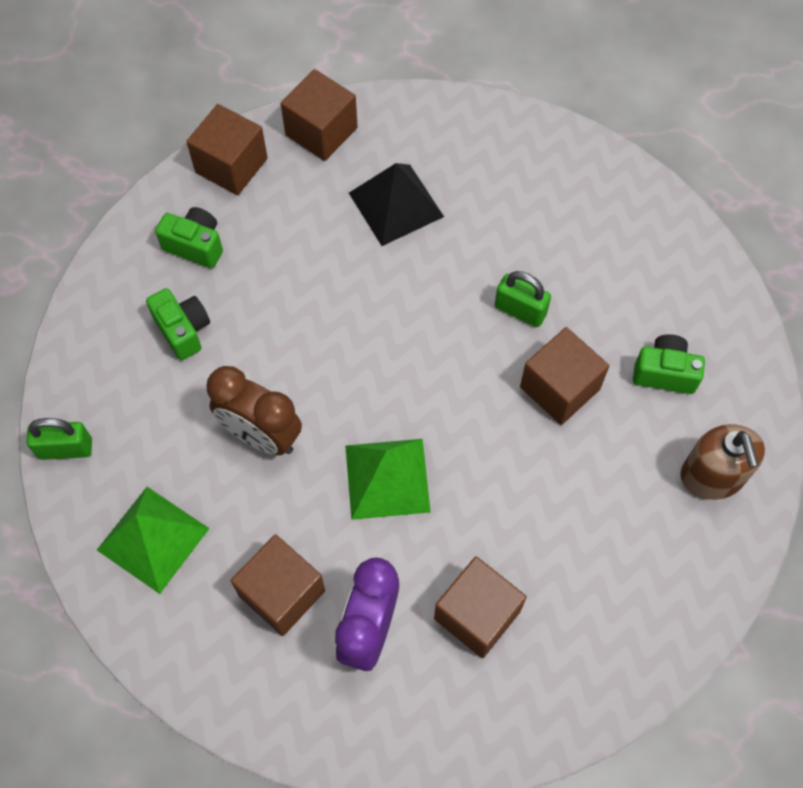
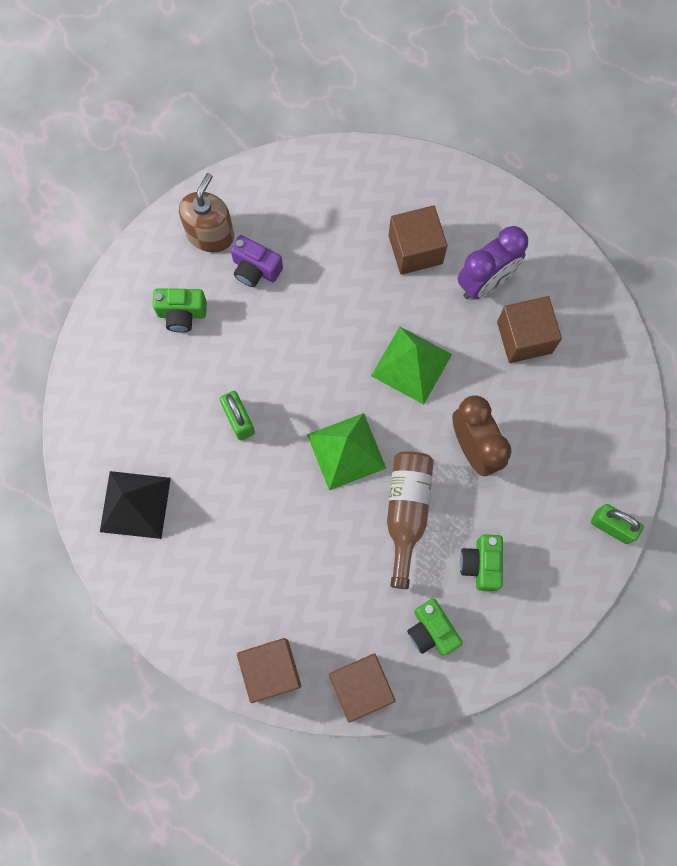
camera: 145 degrees left, 10 degrees up
(153, 539) = (585, 424): green pyramid -> green pyramid (346, 451)
(289, 330) = (406, 512): none -> brown bottle
(395, 204) = (262, 563): black pyramid -> black pyramid (135, 504)
(559, 388) = (257, 349): brown cube -> none
(632, 470) = (255, 269): none -> purple camera
(664, 373) = (182, 314): green camera -> green camera turned 45 degrees counterclockwise

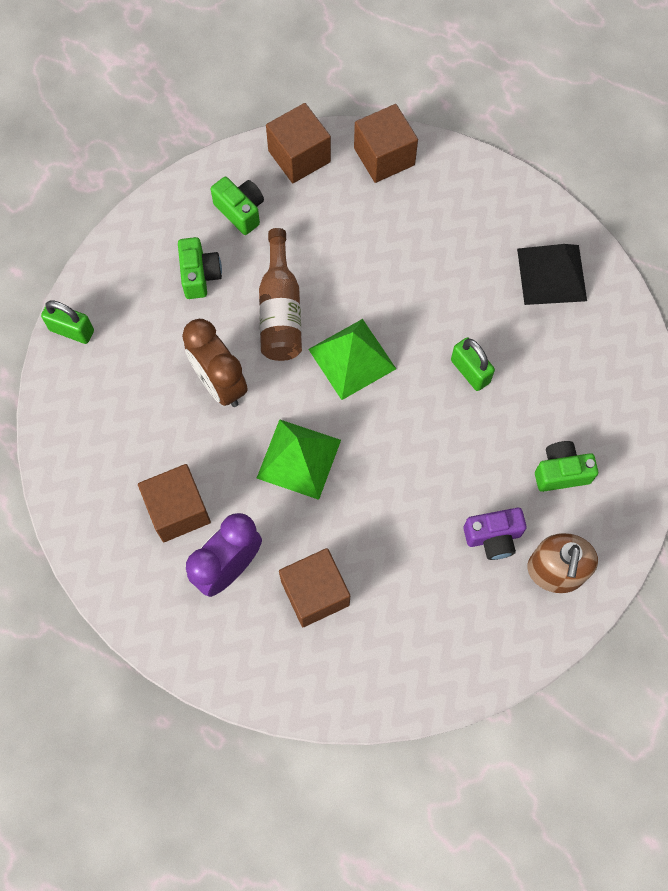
camera: 170 degrees right, 5 degrees down
(255, 269) = (493, 537): purple camera -> purple camera turned 150 degrees clockwise

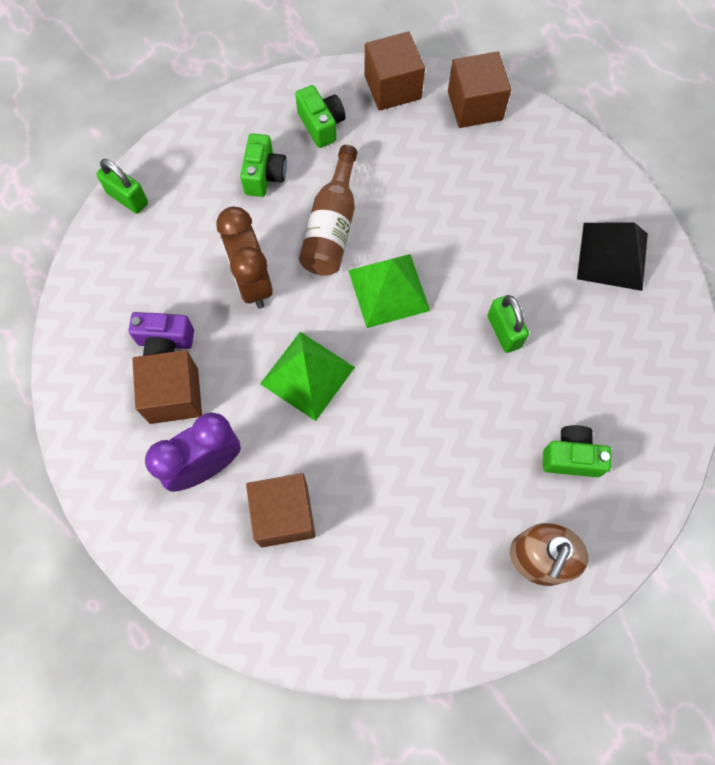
camera: 15 degrees right, 0 degrees up
(493, 537) = (482, 506): purple camera -> purple camera (165, 343)

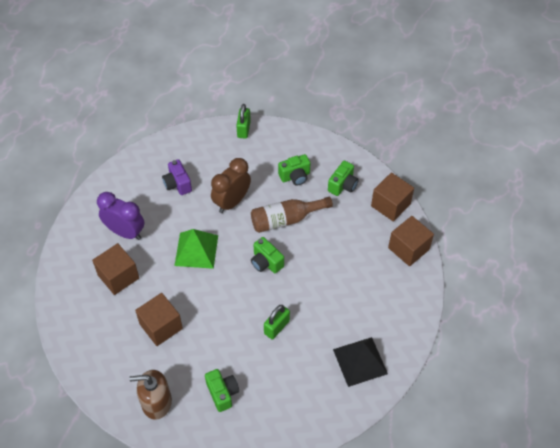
camera: 60 degrees right, 15 degrees down
(174, 395) = (153, 201): brown cube -> brown cube (161, 326)
(389, 290) = (266, 262): green pyramid -> green camera

